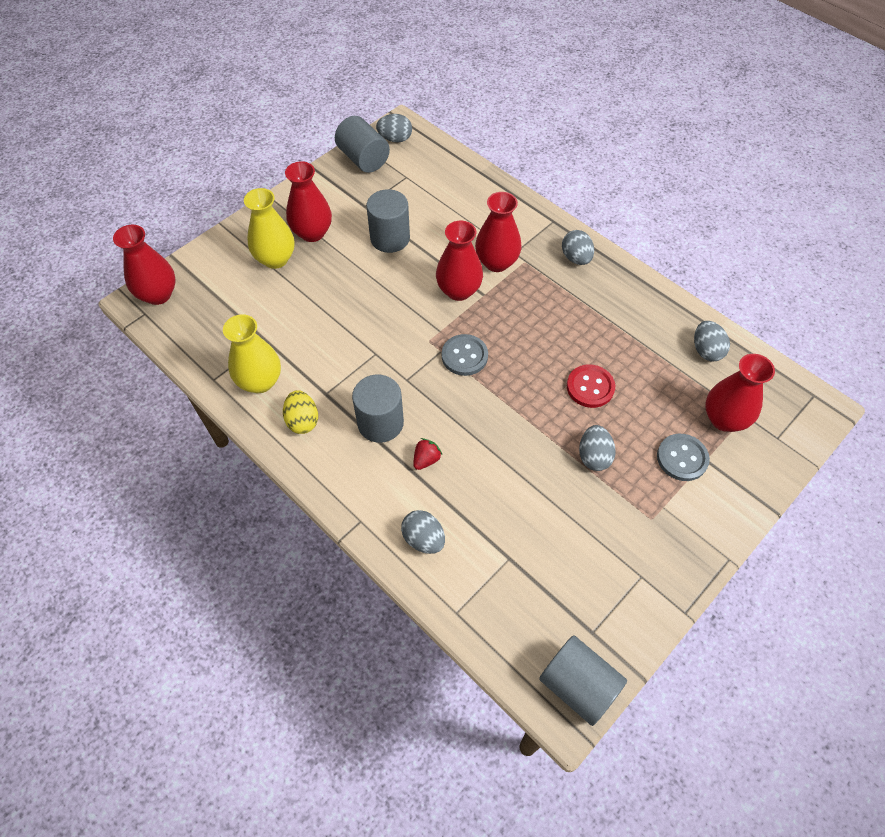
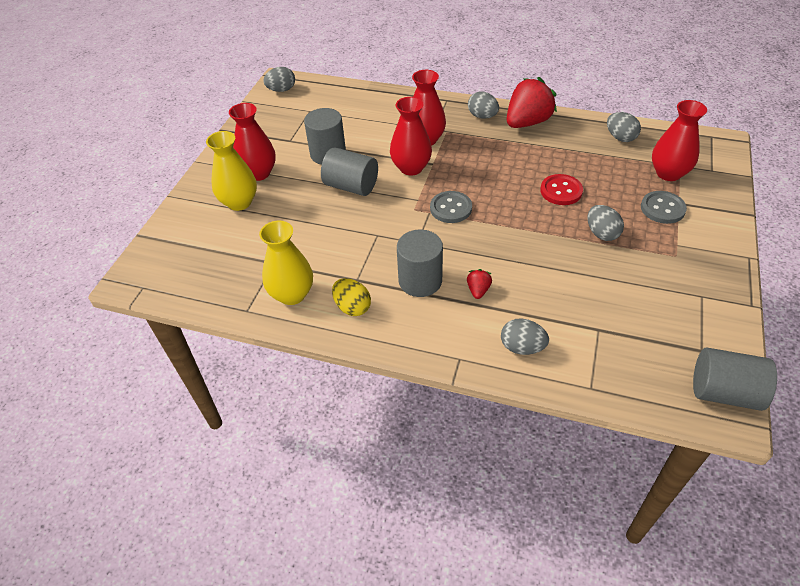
camera: 25 degrees left, 10 degrees down
(158, 294) = (146, 268): red vase -> none
(363, 159) = (265, 111): grey cylinder -> grey cylinder (351, 186)
(618, 286) = (527, 122): none -> red strawberry

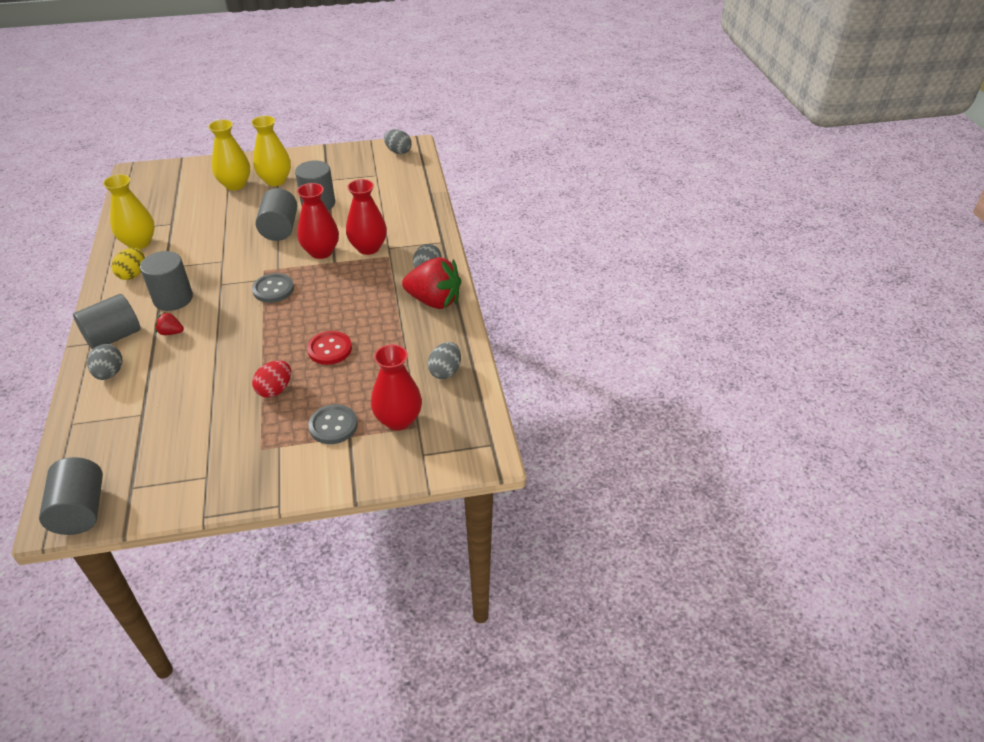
camera: 60 degrees right, 5 degrees down
(258, 173) = (275, 180): red vase -> yellow vase
(460, 337) = (114, 337): none -> grey cylinder
(478, 290) = (171, 332): red strawberry -> red strawberry turned 150 degrees counterclockwise
(601, 233) = (275, 390): grey egg -> red egg

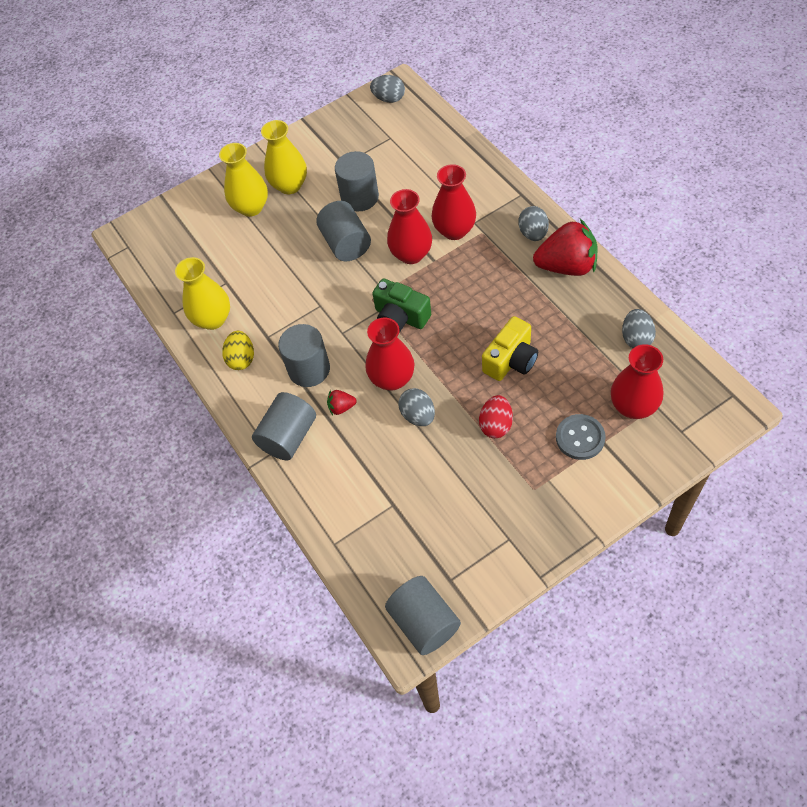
camera: 15 degrees left, 15 degrees up
(109, 373) = (321, 477): grey egg -> grey egg (418, 415)
(227, 328) = (392, 379): none -> red vase
(273, 289) = (400, 317): grey button -> green camera
(330, 349) = (511, 360): red button -> yellow camera

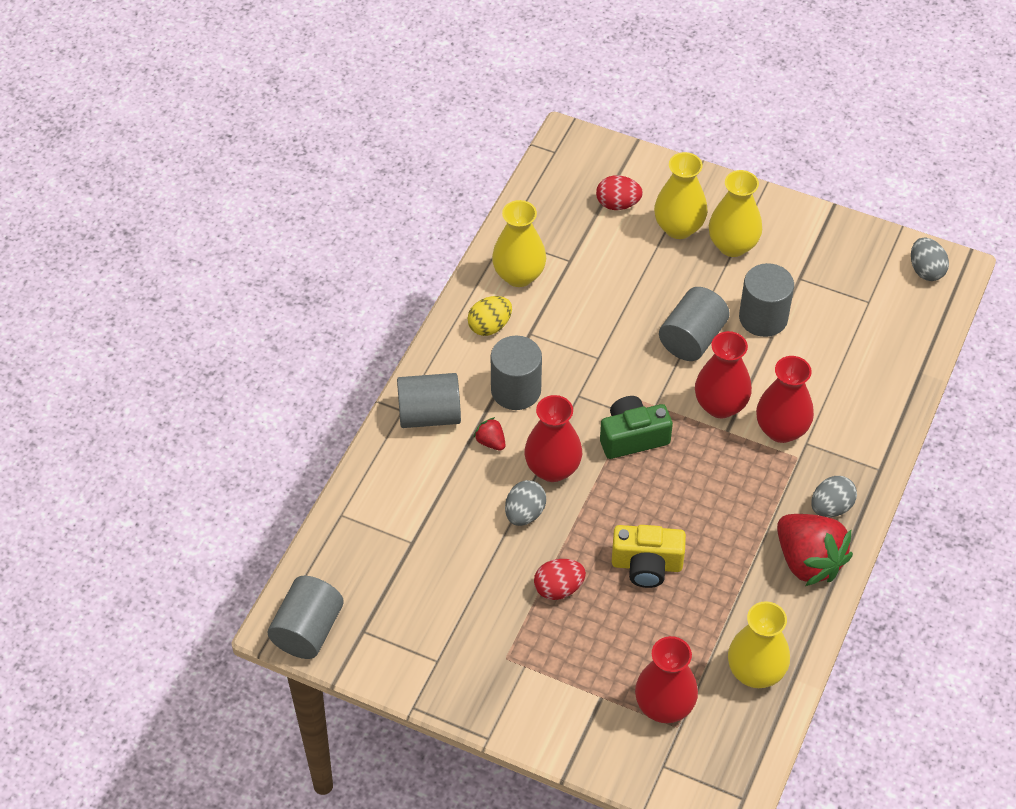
camera: 50 degrees right, 5 degrees down
(203, 232) = (617, 204): none -> red egg
(400, 317) = (632, 437): green camera -> green camera turned 75 degrees clockwise
(580, 438) = (593, 673): grey button -> none
(636, 338) = (755, 672): grey egg -> yellow vase

